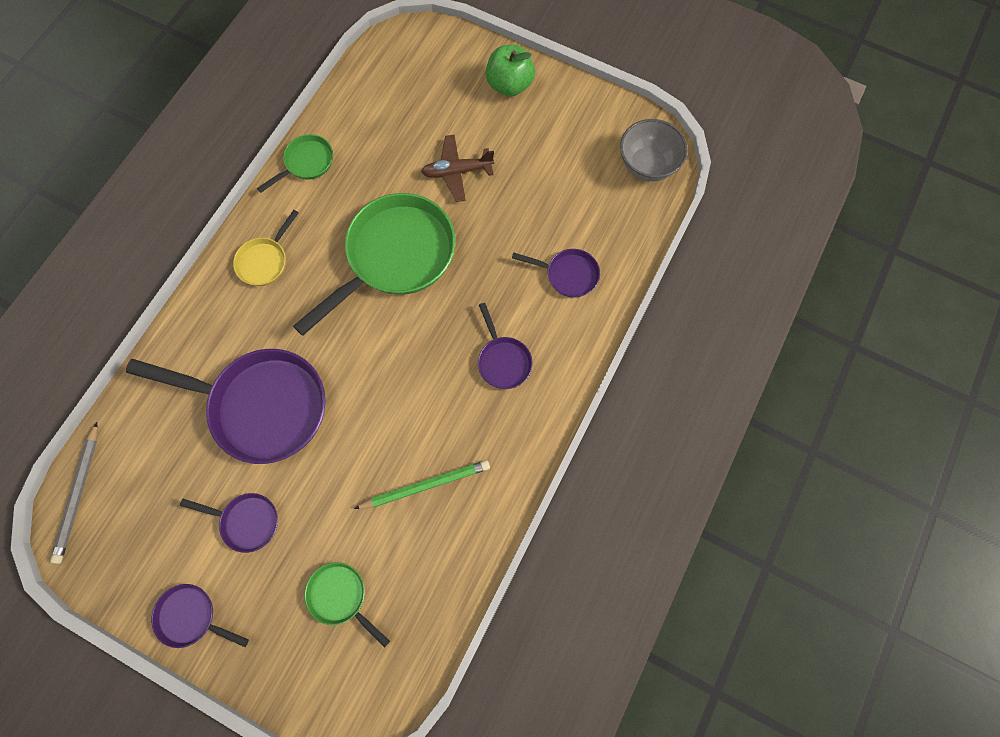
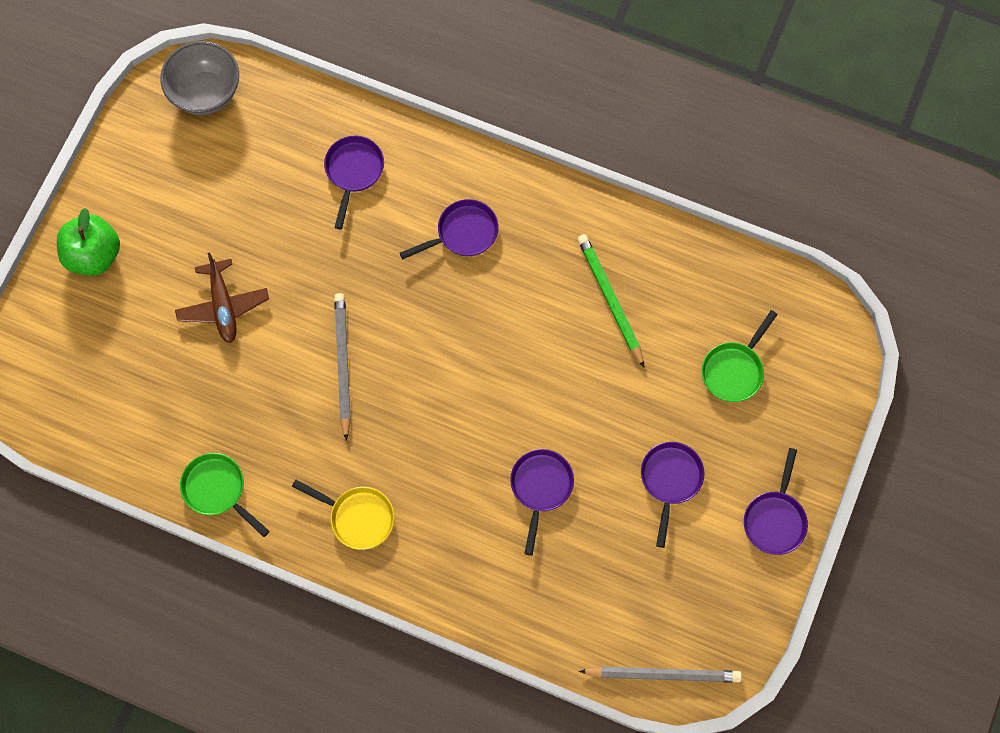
camera: 95 degrees left, 0 degrees up
(261, 406) = (540, 488): purple pan -> purple pan, size x0.48
(395, 257) = (343, 364): green pan -> grey pencil

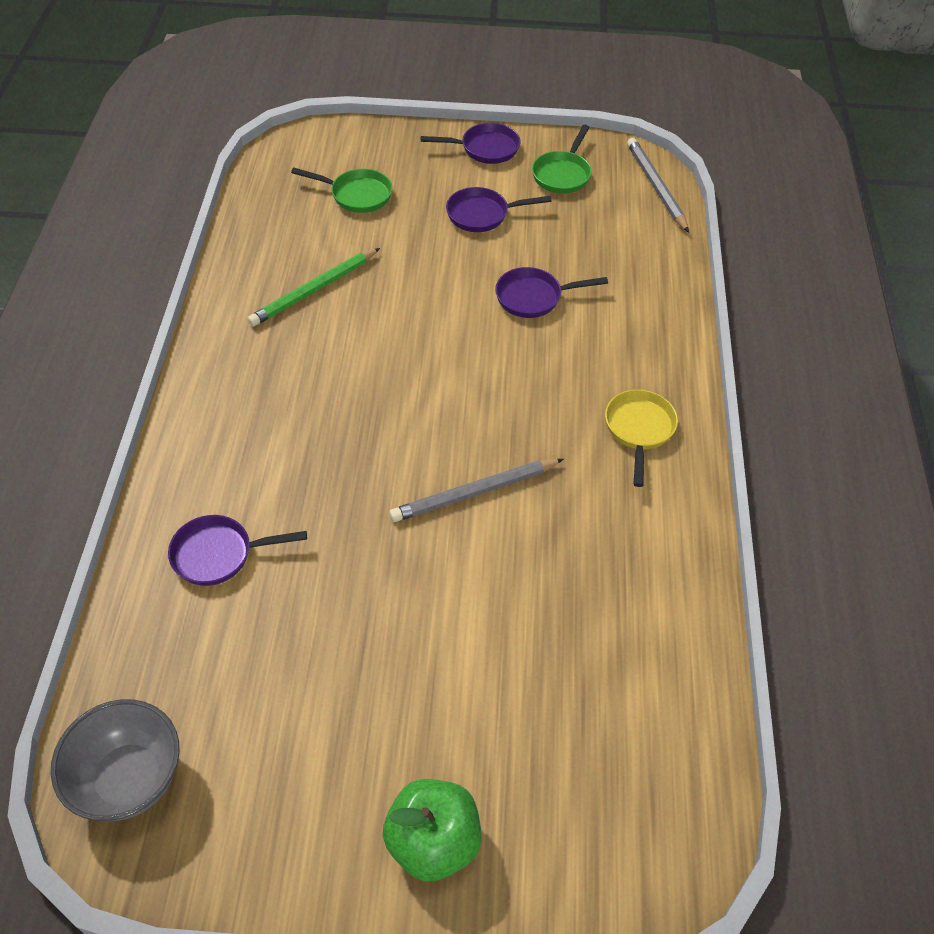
camera: 110 degrees left, 20 degrees down
(218, 490) = (680, 569): green pan -> green pan (562, 174)
(223, 306) = (449, 642): brown plane -> none
(463, 233) = (273, 425): purple pan -> none

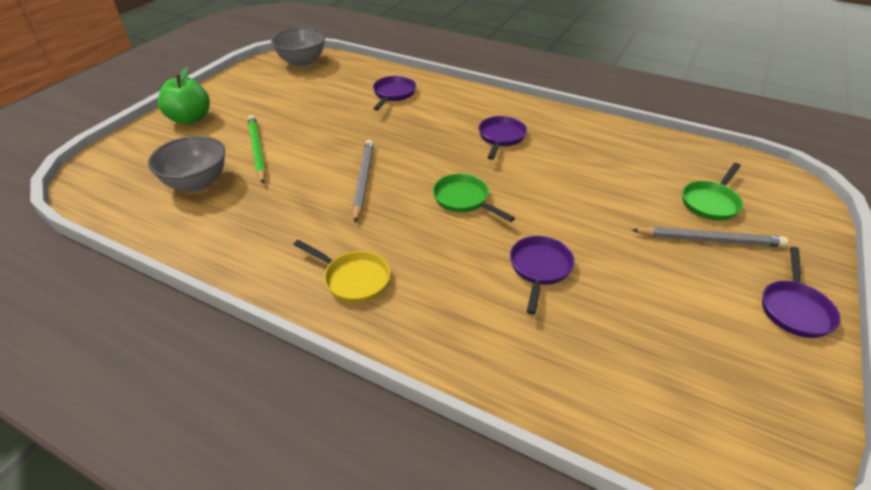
camera: 115 degrees right, 10 degrees down
(314, 290) = (591, 159): green pencil -> green pencil (257, 150)
(482, 214) = (671, 272): purple pan -> purple pan (501, 138)
(562, 174) = (743, 362): green pan -> green pan (464, 200)
(589, 691) = (197, 183): none -> grey bowl
(656, 187) = (711, 457): grey pencil -> grey pencil (709, 240)

